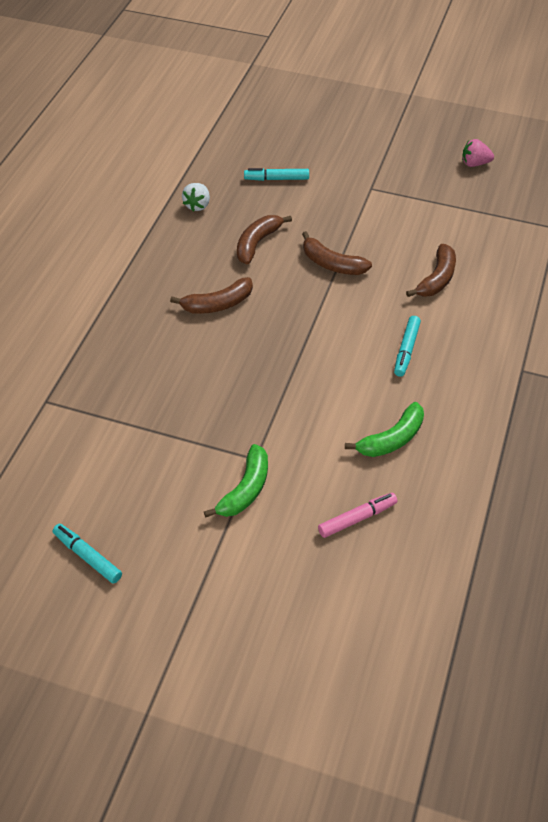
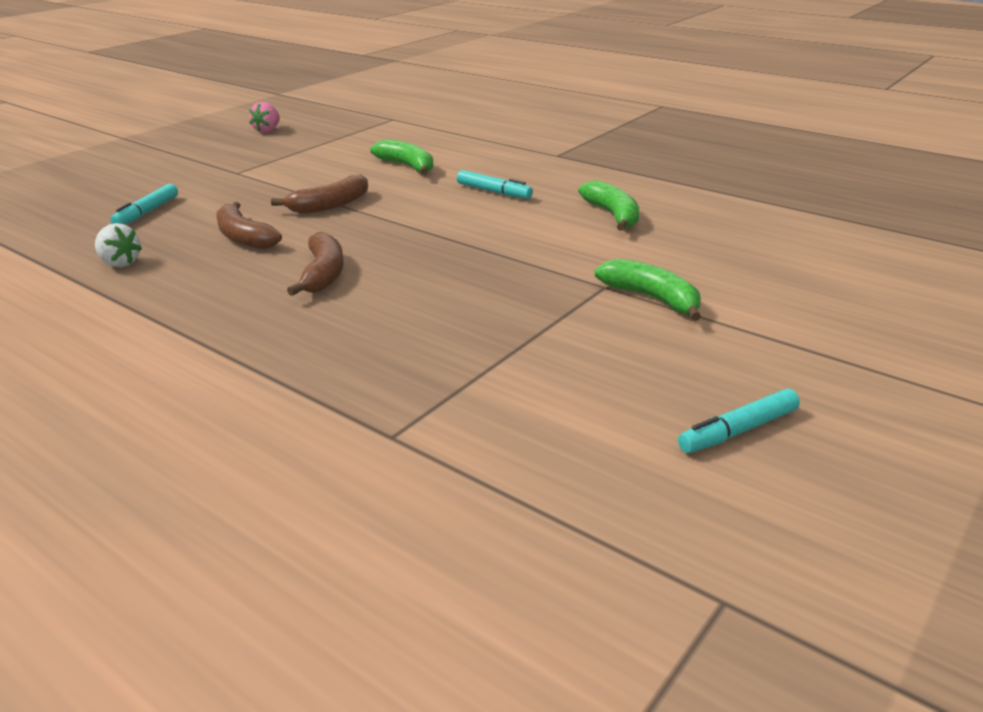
camera: 70 degrees left, 20 degrees down
(357, 518) = (716, 246): pink marker -> none
(437, 279) = (407, 166): brown banana -> green banana

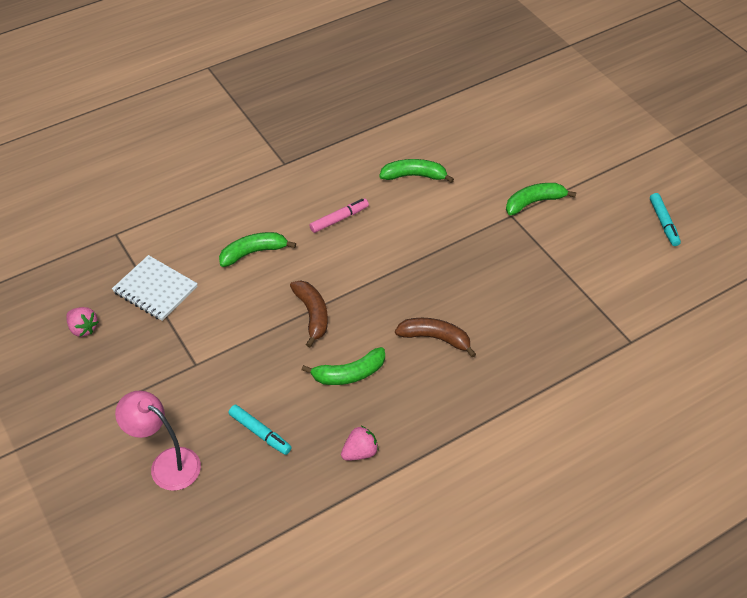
camera: 70 degrees left, 20 degrees up
(105, 184) = (167, 463): none -> pink lamp
(120, 263) = (360, 452): white strawberry -> pink strawberry
(244, 237) = (349, 374): brown banana -> green banana
(329, 142) = (155, 289): none -> white notebook
(493, 192) = (339, 219): turquoise marker -> pink marker

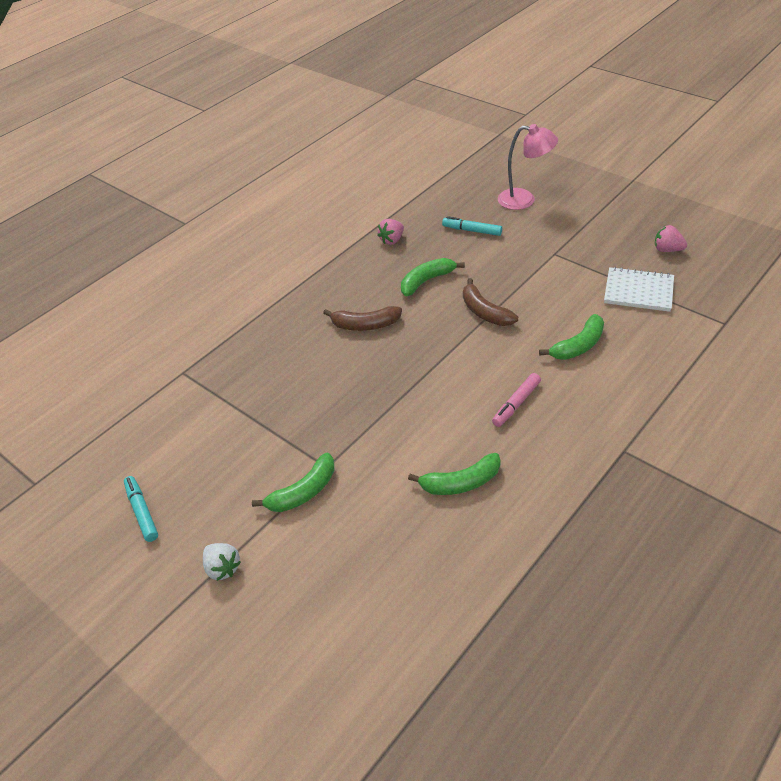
camera: 165 degrees right, 5 degrees down
(601, 170) = (222, 568): none -> white strawberry

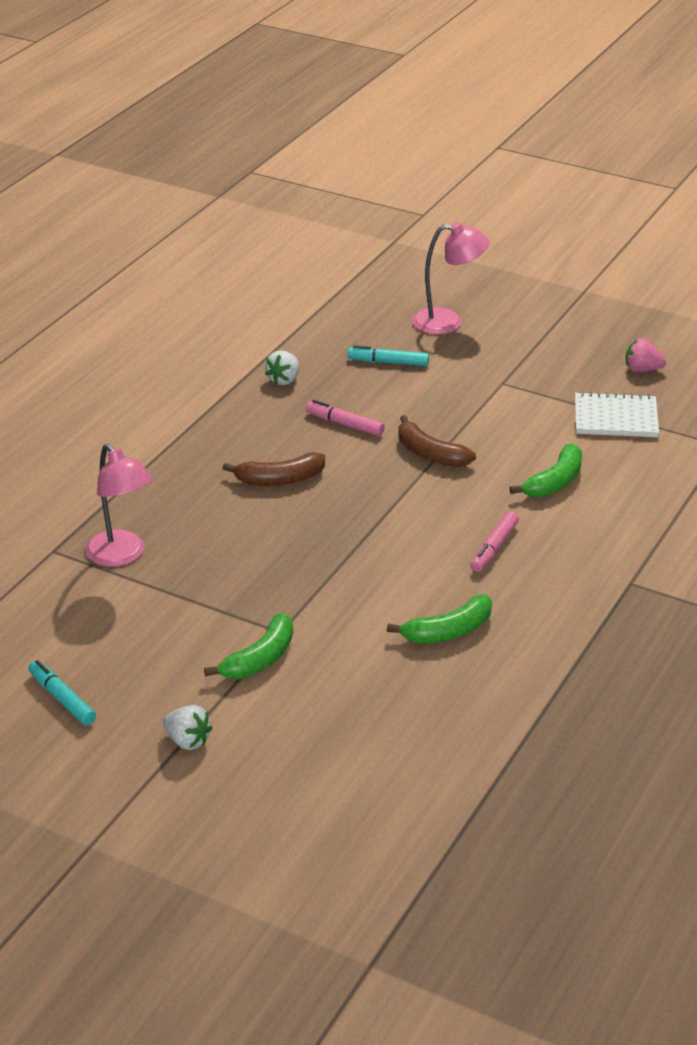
camera: 15 degrees left, 10 degrees down
(229, 382) = (121, 556): none -> pink lamp
(392, 240) = (284, 380): pink strawberry -> white strawberry
(426, 281) = (345, 424): green banana -> pink marker

